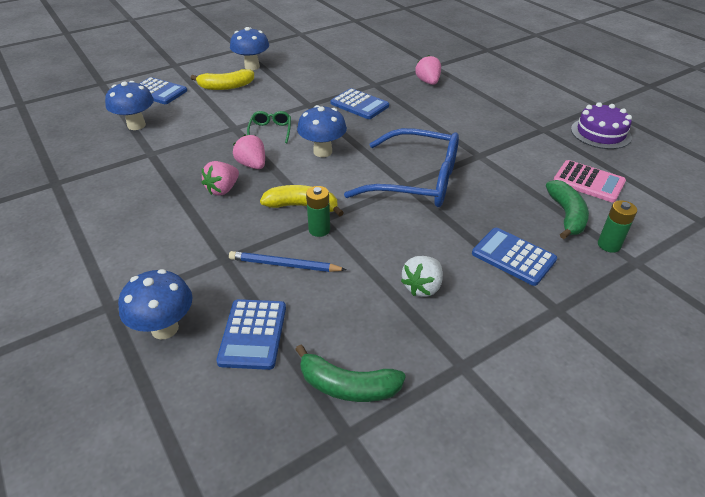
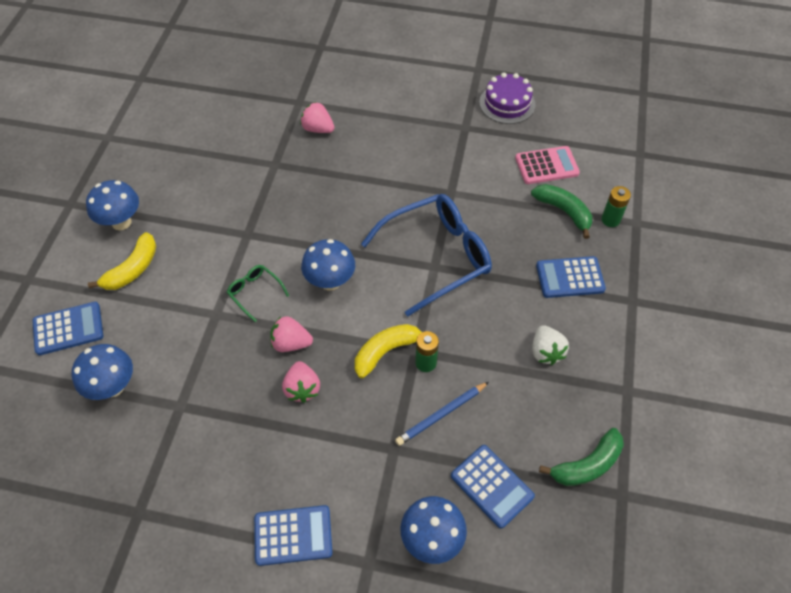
camera: 45 degrees left, 15 degrees up
(359, 105) = (293, 201): blue calculator -> blue calculator (293, 535)

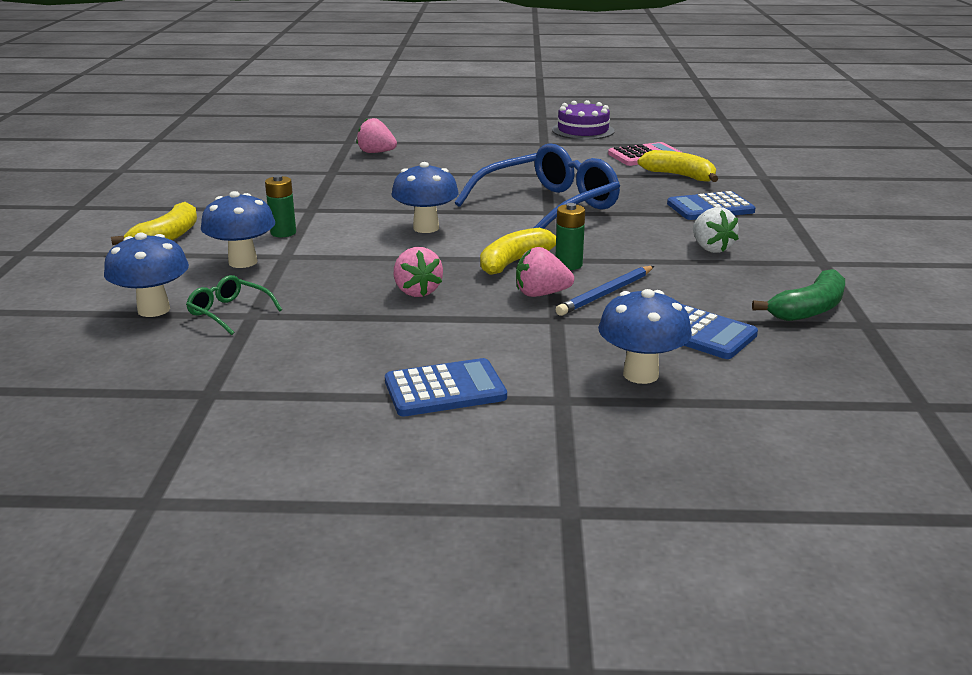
camera: 10 degrees left, 30 degrees down
(68, 329) = (84, 278): blue calculator -> none
(121, 222) = (147, 212): blue mushroom -> blue mushroom (243, 262)
(255, 293) = (332, 240): green glasses -> green glasses (229, 312)
(291, 343) = (390, 266): pink strawberry -> pink strawberry (541, 294)
(564, 211) = (679, 176): green banana -> yellow banana
(610, 220) = (734, 177): green battery -> green battery (283, 233)

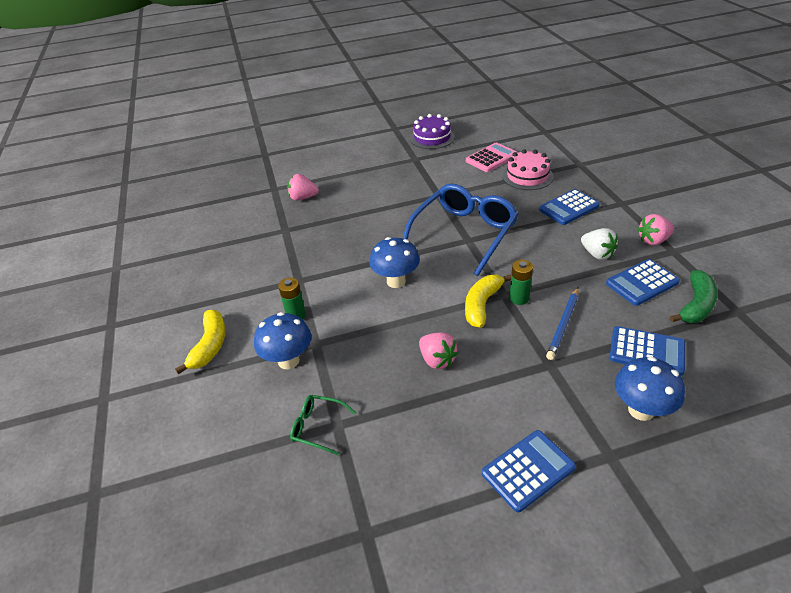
camera: 15 degrees left, 15 degrees up
(154, 310) = (258, 442): blue mushroom -> none
(541, 294) = (522, 338): pink strawberry -> pink strawberry (653, 240)
(679, 176) = (527, 176): yellow banana -> pink cake
(750, 280) = (642, 283): none -> blue calculator

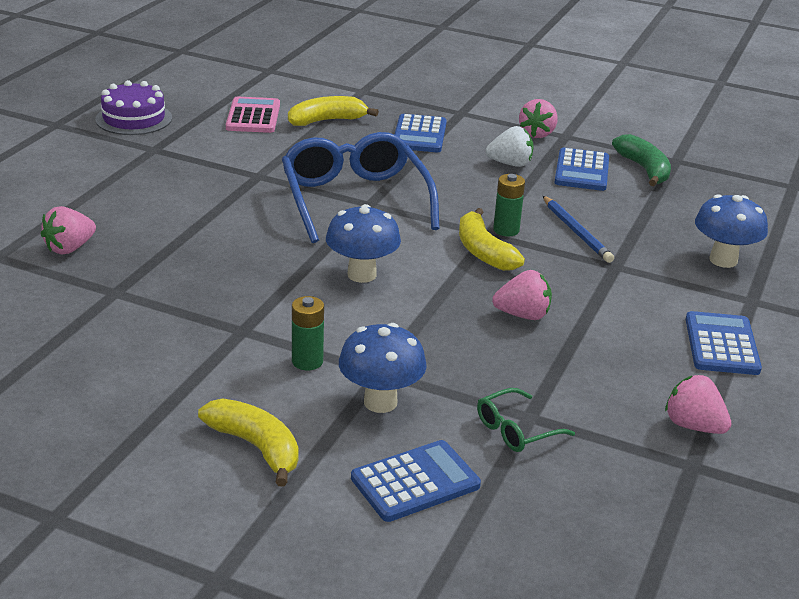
camera: 55 degrees left, 10 degrees down
(411, 509) = (693, 426): none -> pink strawberry
(527, 176) = (327, 120): pink cake -> yellow banana
(646, 351) = (664, 219): blue calculator -> blue calculator (415, 482)

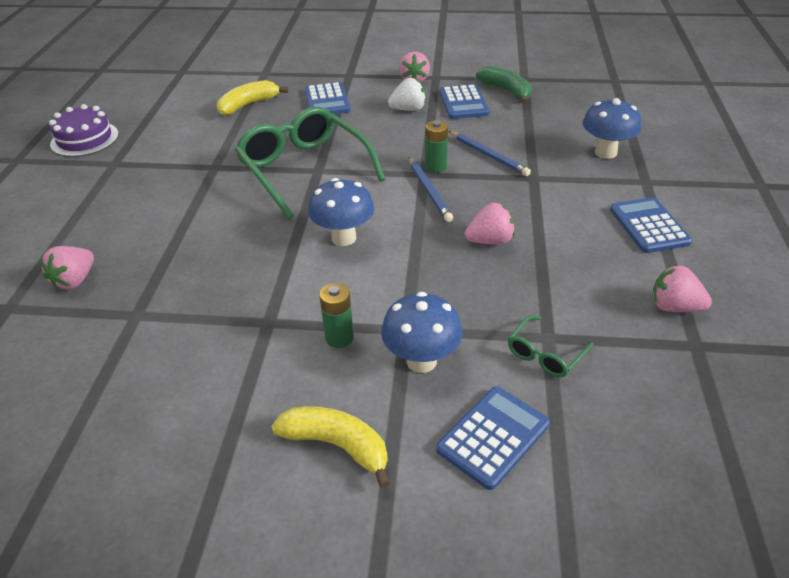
camera: 15 degrees left, 10 degrees up
(253, 116) = (186, 114): pink calculator -> none
(355, 200) = (304, 170): blue glasses -> green glasses
(483, 252) = (429, 191): yellow banana -> blue pencil

